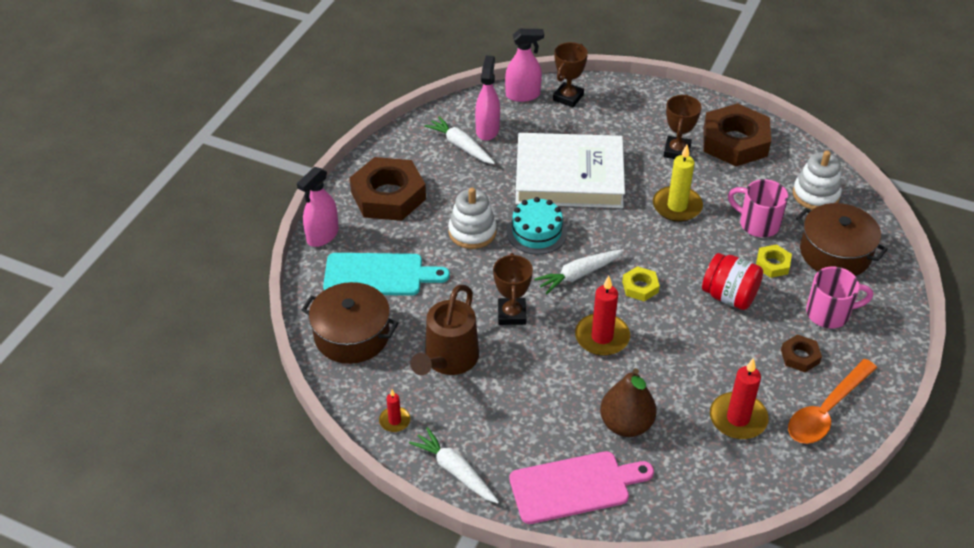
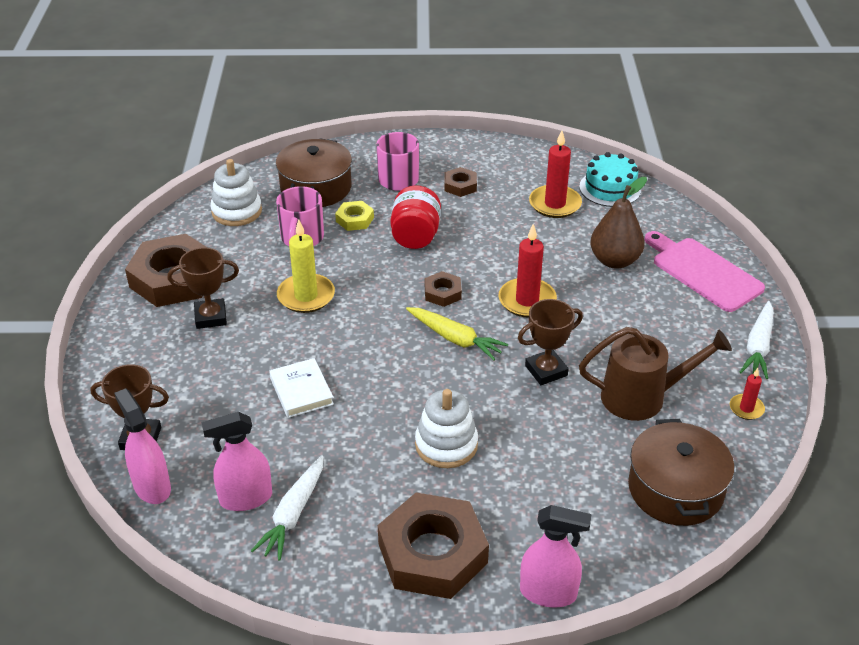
camera: 115 degrees left, 5 degrees down
(378, 275) = (572, 504): turquoise cutting board -> none
(536, 232) = (412, 390): turquoise cake -> turquoise cake (610, 188)
(569, 177) = (301, 391): white book -> white book, size x0.43
(578, 275) = (455, 339): white carrot -> yellow carrot
(640, 287) = (442, 293): yellow nut -> brown nut
(826, 411) = (509, 164): orange spoon -> none

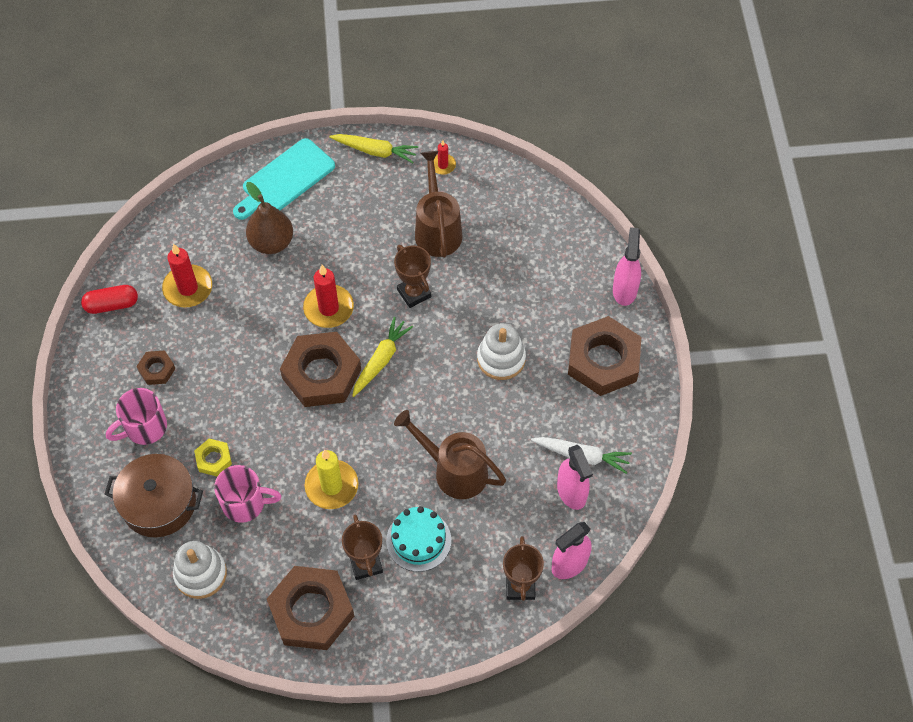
camera: 95 degrees left, 20 degrees up
(301, 391) = (454, 470): white book -> brown watering can
(415, 236) = (239, 403): red jar -> none
(442, 293) = (321, 374): brown nut -> brown nut, size x2.14
(536, 159) = (112, 305): none -> red capsule
(610, 188) = (162, 243): turquoise cake -> turquoise cake (418, 540)
(675, 489) = (526, 214): brown pot -> none
(703, 272) = (285, 179): pink cutting board -> turquoise cutting board
(758, 347) = (375, 151): white carrot -> yellow carrot

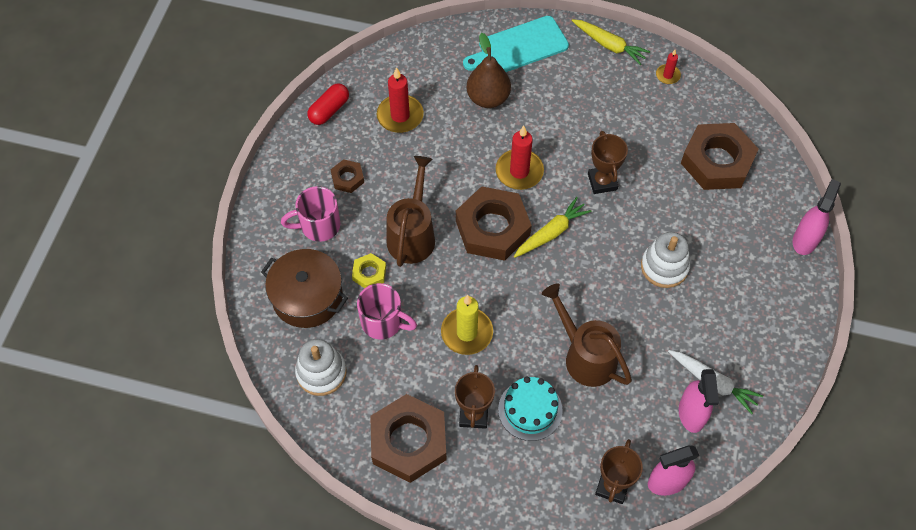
camera: 20 degrees right, 0 degrees up
(112, 305) = (329, 110): red capsule -> red capsule turned 60 degrees counterclockwise
(437, 229) = (643, 131): brown watering can -> brown watering can (412, 234)
(603, 360) = (763, 299): brown nut -> brown nut (717, 161)

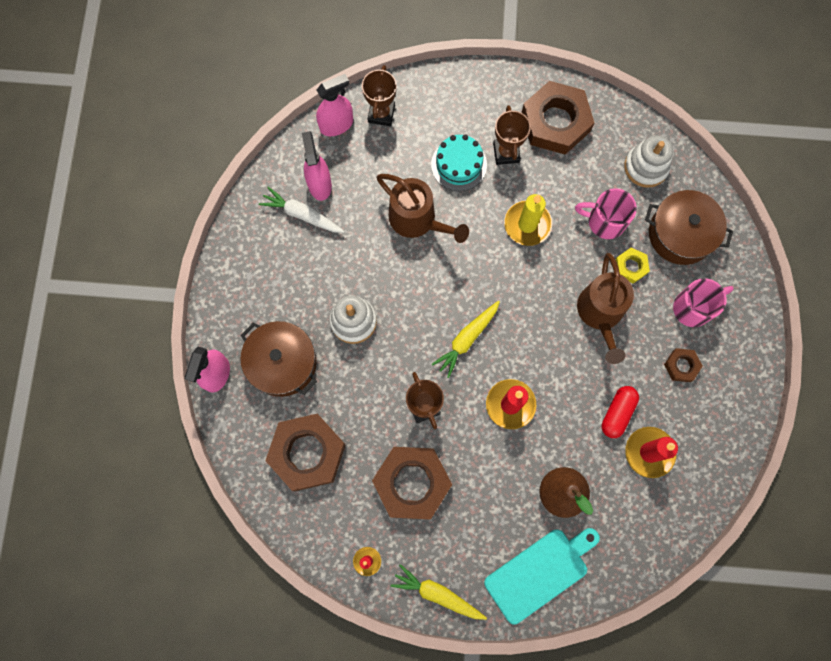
camera: 170 degrees right, 15 degrees up
(329, 110) = (726, 446): red capsule -> red capsule (617, 413)
(492, 228) = (524, 334): brown nut -> brown nut (412, 483)
(739, 240) = (282, 363): none -> brown pot

